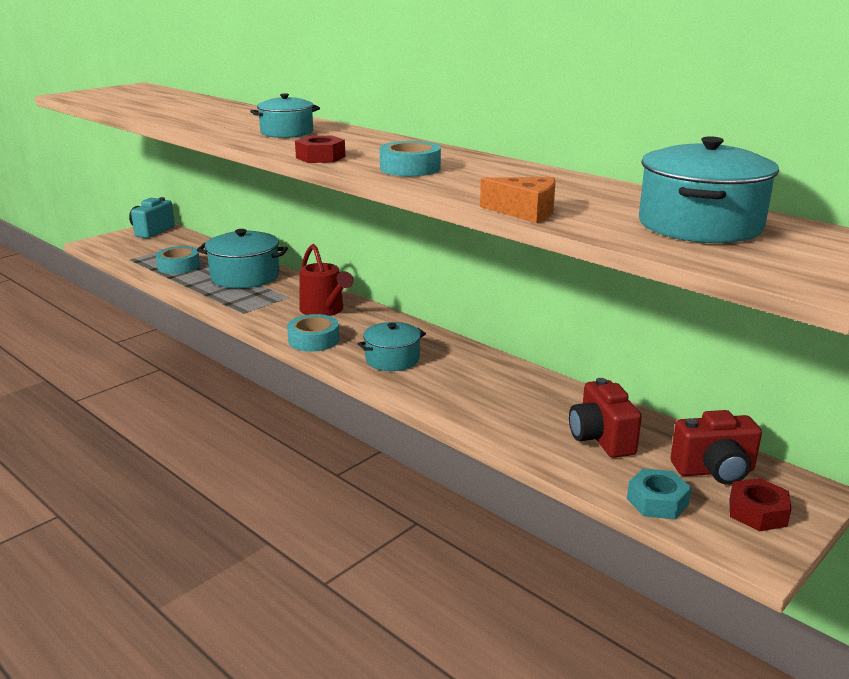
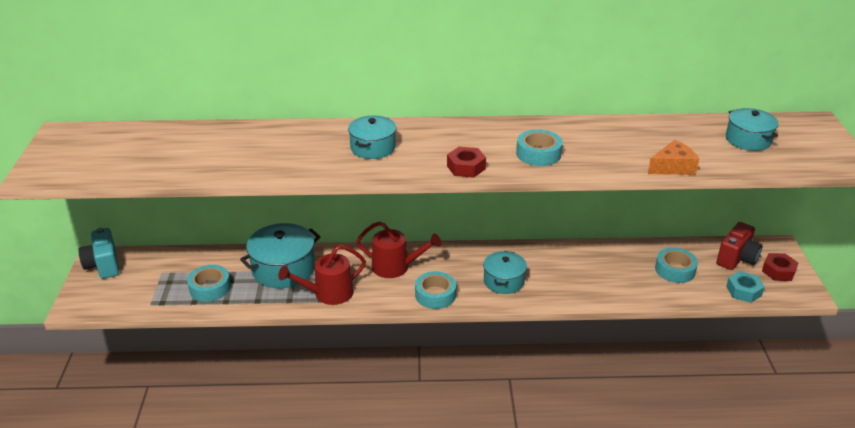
camera: 45 degrees left, 10 degrees up
(240, 302) = (328, 293): none -> red watering can
(601, 439) = (675, 270): red camera -> turquoise tape
(700, 225) = (748, 140): turquoise pot -> turquoise pot, size x0.64

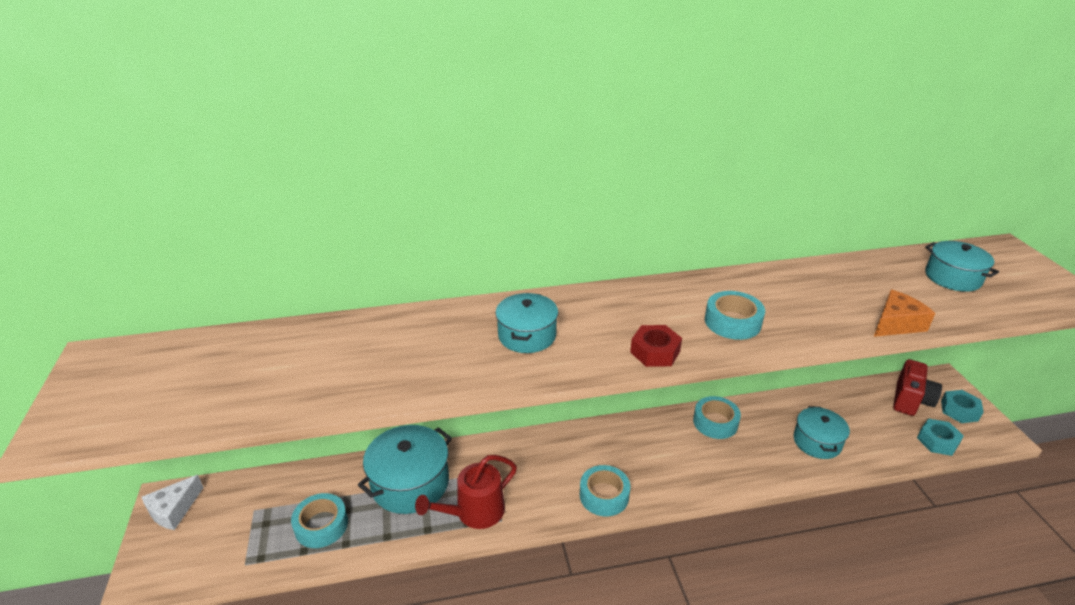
camera: 10 degrees left, 0 degrees up
(103, 265) = (174, 510): turquoise camera -> white cheese
(395, 267) = (545, 461): red watering can -> none
(504, 281) = (676, 464): turquoise pot -> turquoise pot (817, 442)
(675, 270) = (854, 423): turquoise tape -> turquoise tape (715, 422)
(778, 271) = (959, 410): red nut -> turquoise nut

